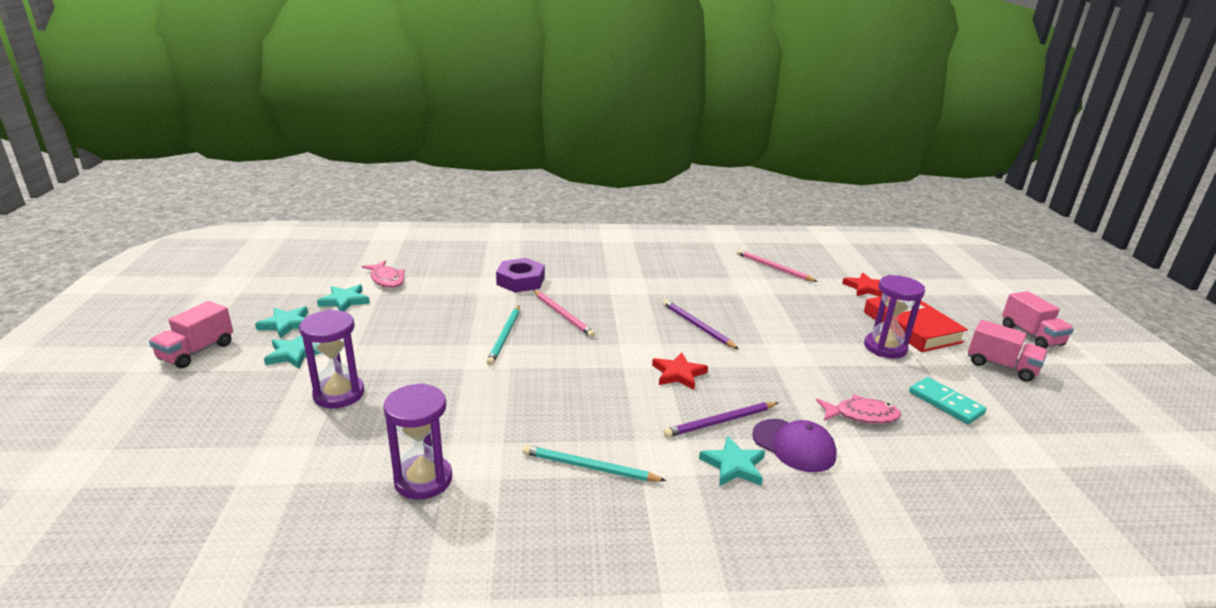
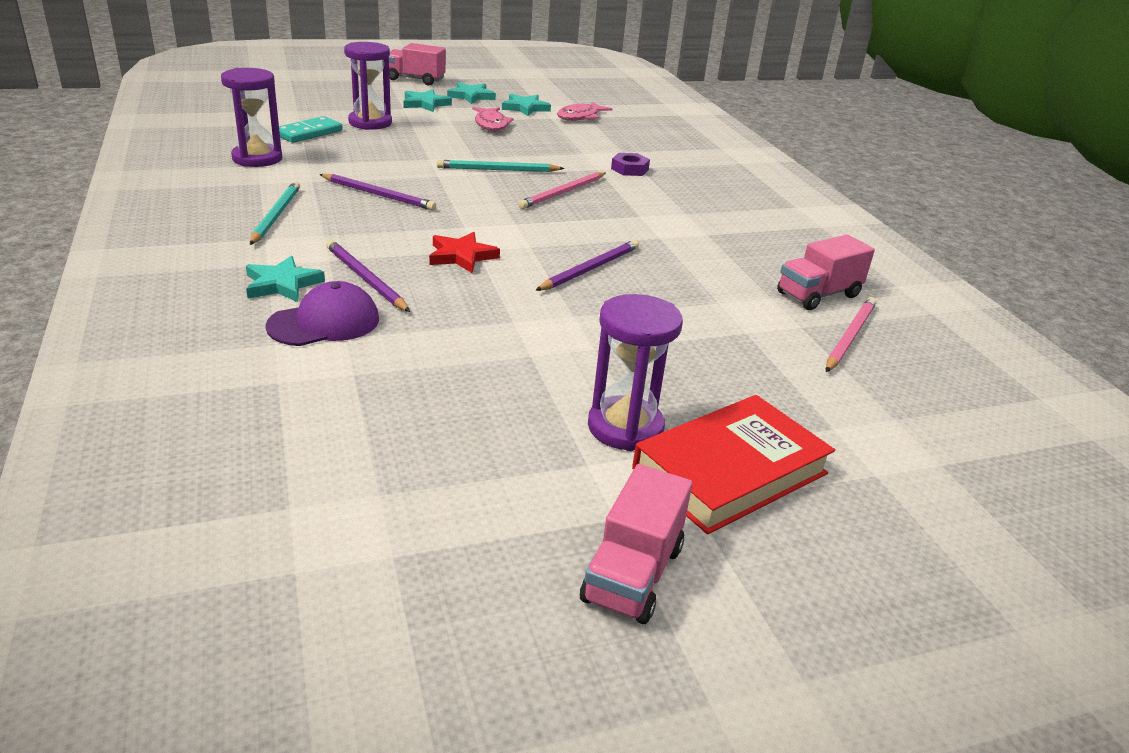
camera: 75 degrees right, 5 degrees up
(520, 281) = (629, 169): purple nut -> purple nut, size x0.62
(549, 403) = (378, 195): none -> purple pencil
(794, 445) = (324, 322): purple cap -> purple cap turned 150 degrees counterclockwise
(861, 415) = (404, 380): pink fish -> pink fish (491, 124)
(866, 288) = (862, 433): red star -> none
(945, 403) = (464, 469): turquoise domino -> turquoise domino (308, 133)
(1031, 336) = (825, 670): pink truck -> pink truck (818, 295)

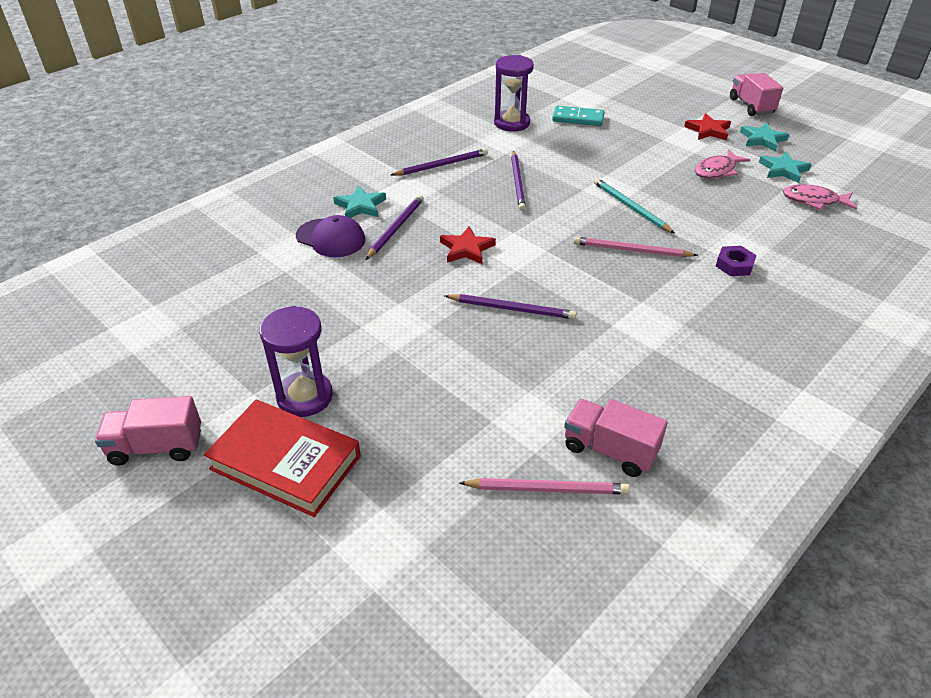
camera: 65 degrees right, 10 degrees up
(276, 215) = (442, 165): turquoise pencil -> purple pencil
(370, 123) = (632, 128): purple hourglass -> none
(425, 104) = (708, 130): turquoise star -> red star

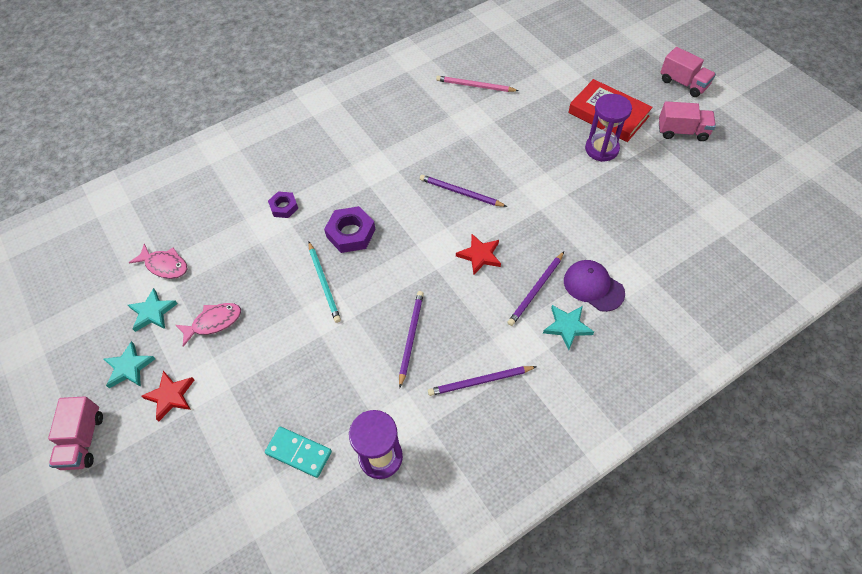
camera: 165 degrees left, 15 degrees up
(609, 450) = (436, 99): pink truck -> pink truck (683, 83)
(631, 250) = (351, 233): pink pencil -> purple nut

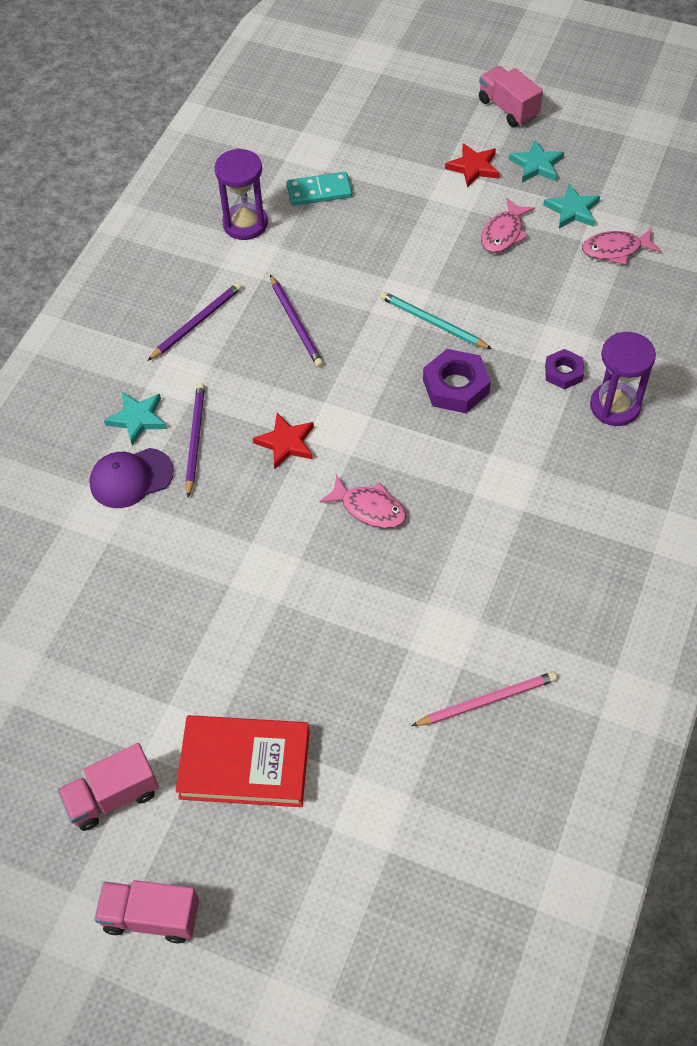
camera: 145 degrees right, 0 degrees up
(460, 192) = (369, 508): purple pencil -> pink fish
(593, 286) = (131, 478): purple cap -> purple cap turned 150 degrees clockwise
(601, 149) = (221, 688): purple hourglass -> purple hourglass (615, 406)

